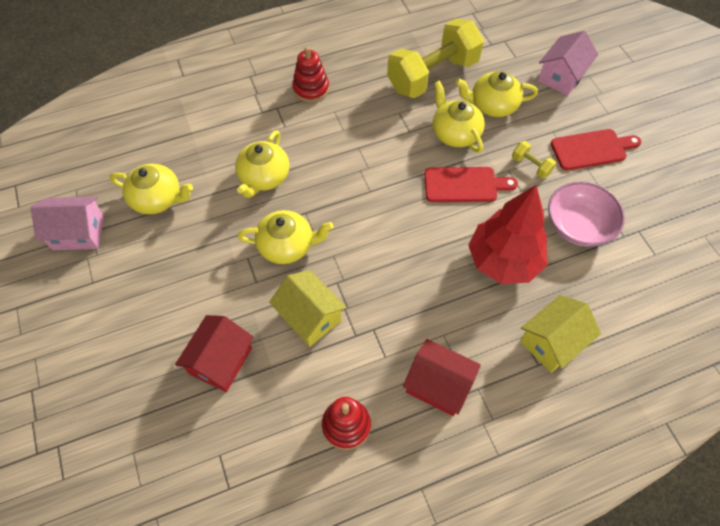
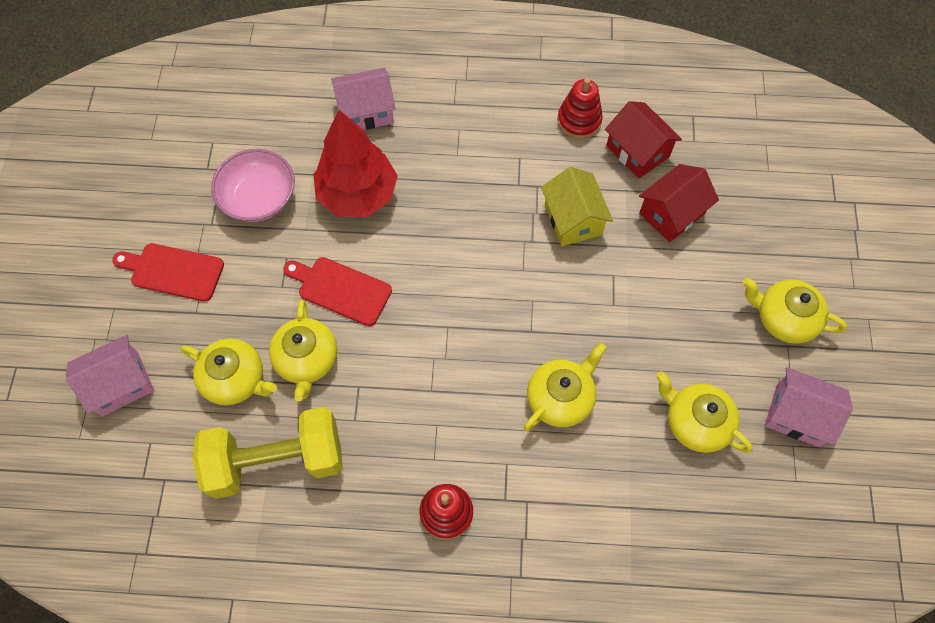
camera: 155 degrees left, 5 degrees up
(287, 246) = (566, 300): yellow teapot -> yellow teapot (784, 318)
(438, 385) = (486, 119): red house -> red house (637, 151)
(531, 166) = (253, 281): yellow dumbbell -> none
(552, 342) = (366, 111): yellow house -> pink house

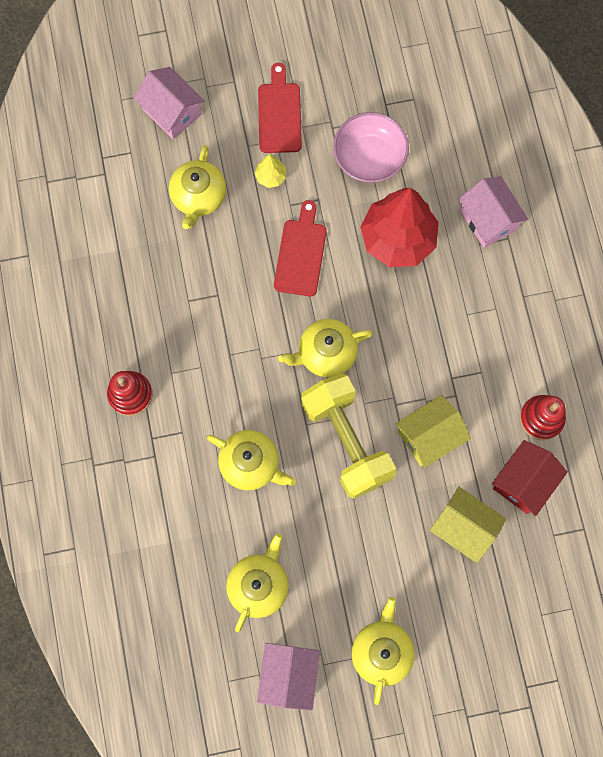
camera: 75 degrees right, 10 degrees up
(242, 298) = (271, 176): none -> yellow tree
(276, 461) = (140, 251): yellow dumbbell -> yellow dumbbell (346, 441)
(306, 360) = (230, 246): yellow teapot -> yellow teapot (326, 353)
(671, 213) = (463, 527): red house -> yellow house

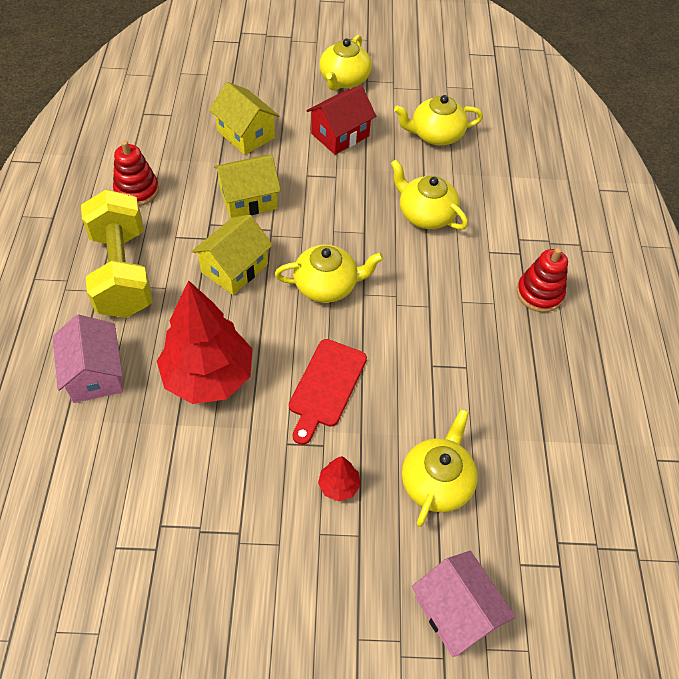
camera: 170 degrees left, 20 degrees down
(259, 585) = (435, 135): yellow teapot -> yellow teapot turned 45 degrees clockwise
(271, 176) = (339, 486): yellow tree -> red tree
(279, 114) = (305, 570): red cutting board -> none
(289, 675) = (422, 81): pink house -> none
(346, 441) = (329, 212): yellow dumbbell -> yellow dumbbell (122, 272)
(369, 157) = (205, 481): pink bowl -> none
(414, 350) = (234, 268): none -> yellow house
(523, 482) = (178, 151): red house -> red house (340, 135)

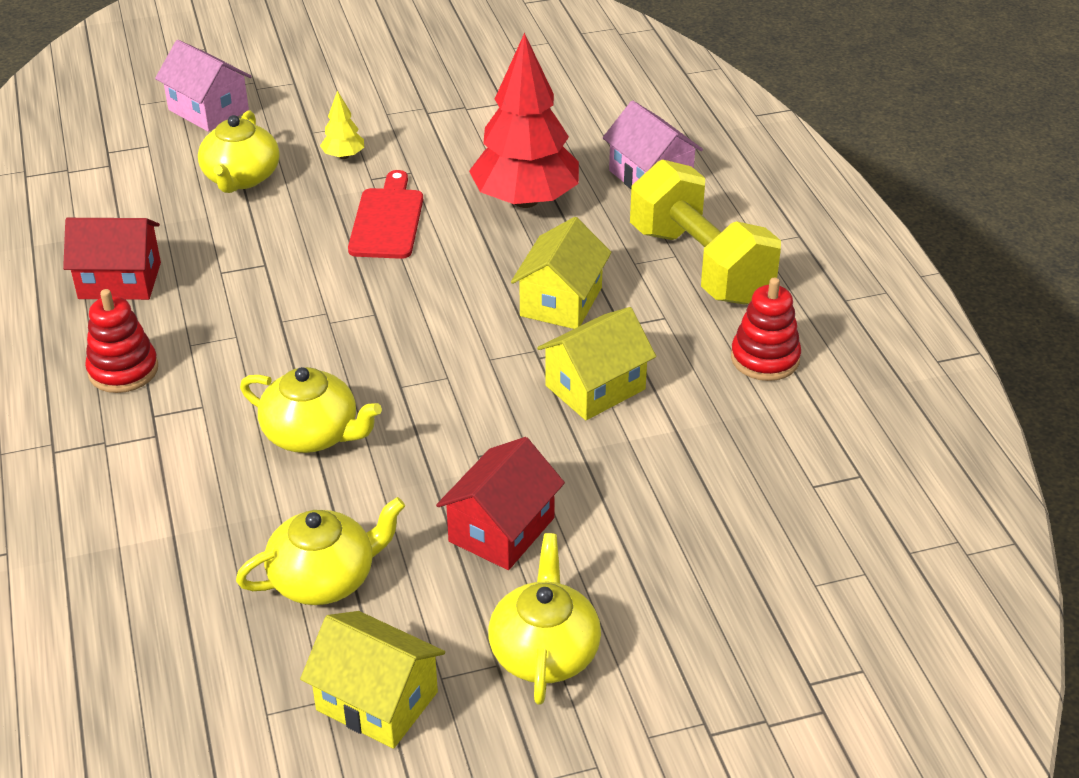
camera: 165 degrees right, 15 degrees down
(246, 134) = (664, 486): yellow house -> yellow house (377, 701)
(327, 285) = (428, 311): yellow teapot -> none
(339, 486) = (343, 156): red tree -> yellow tree
(544, 380) = (120, 281): none -> red house

